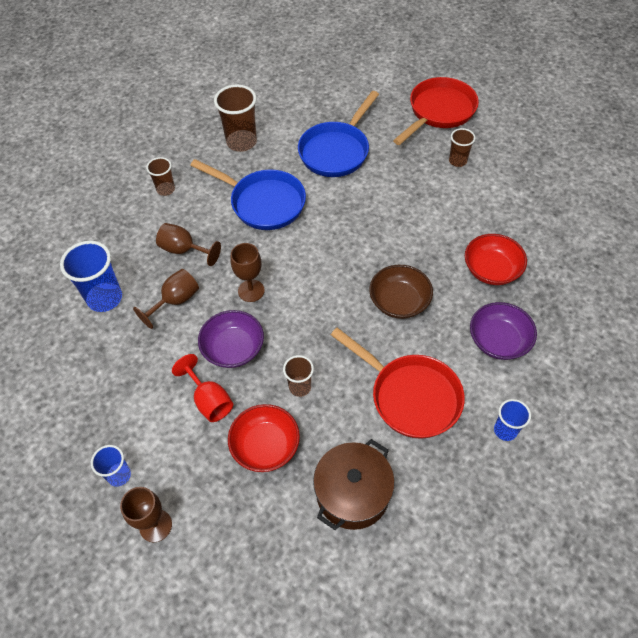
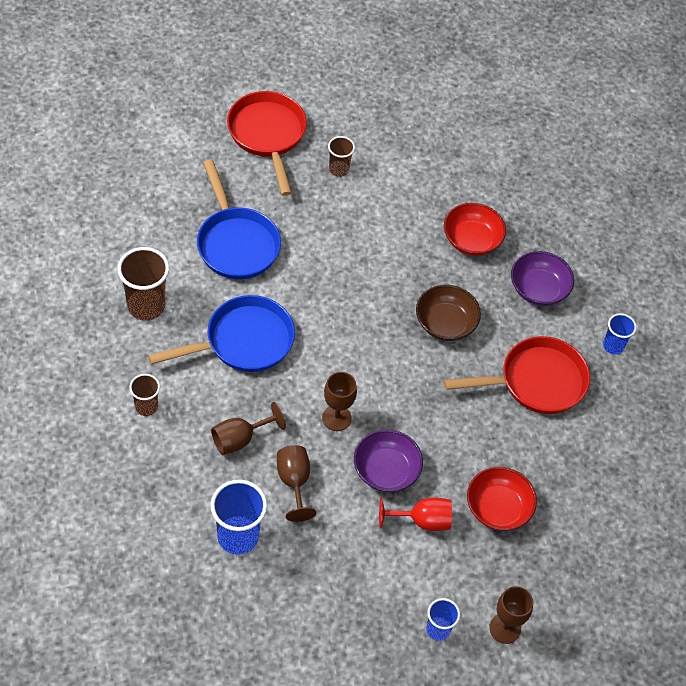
camera: 60 degrees left, 0 degrees up
(300, 387) = (465, 448): brown cup -> none
(352, 493) = (584, 478): brown pot -> none

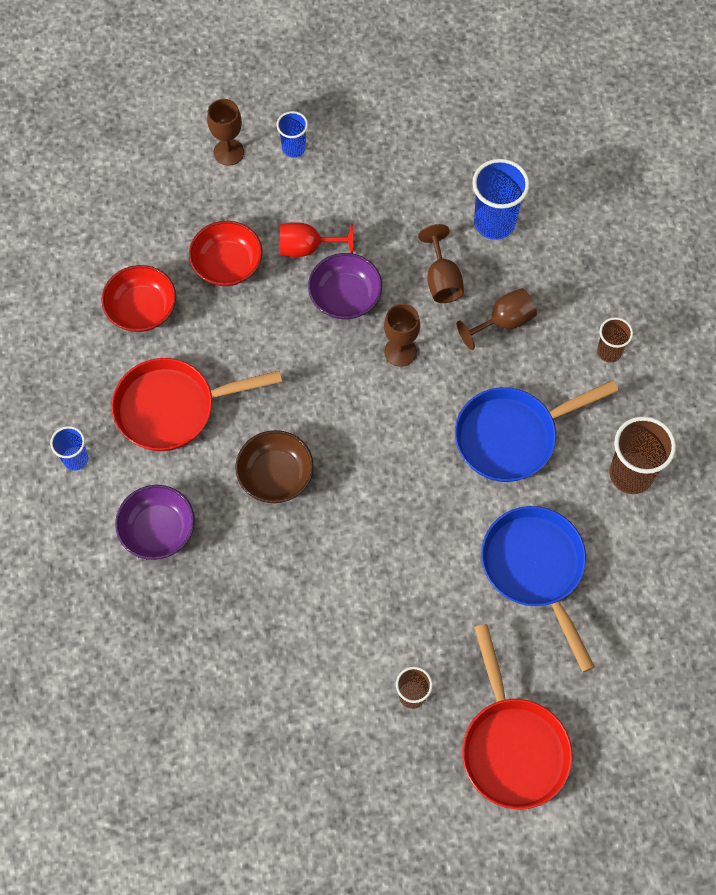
camera: 175 degrees left, 10 degrees up
(471, 240) = (237, 596): red bowl -> red bowl (142, 309)

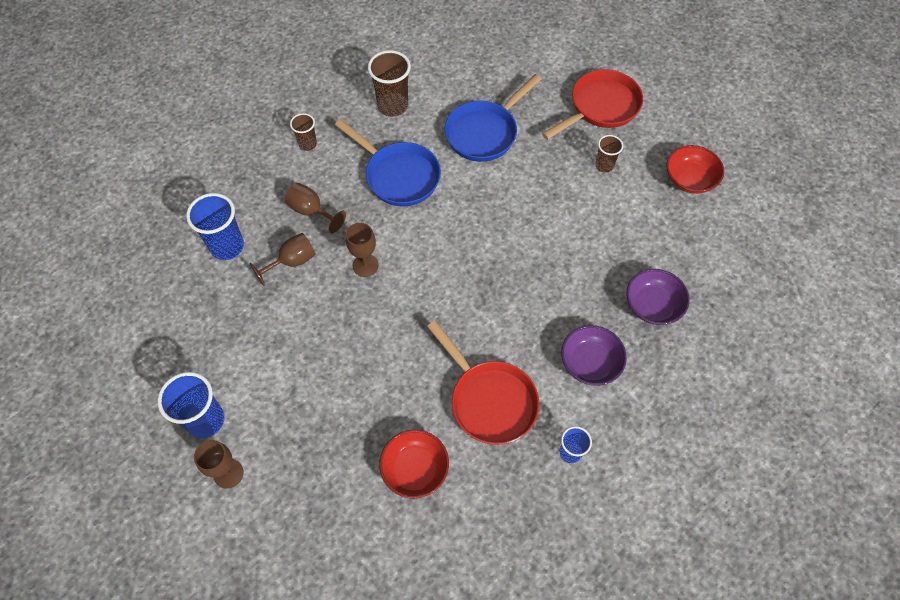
camera: 115 degrees left, 5 degrees down
(227, 264) = (343, 420): red bowl -> red bowl (689, 179)
(275, 475) = (504, 304): brown bowl -> none
(293, 148) = (206, 420): blue cup -> blue cup, size x1.73
(307, 248) = (301, 366): red goblet -> none
(345, 297) = (335, 320): purple bowl -> purple bowl (652, 305)

